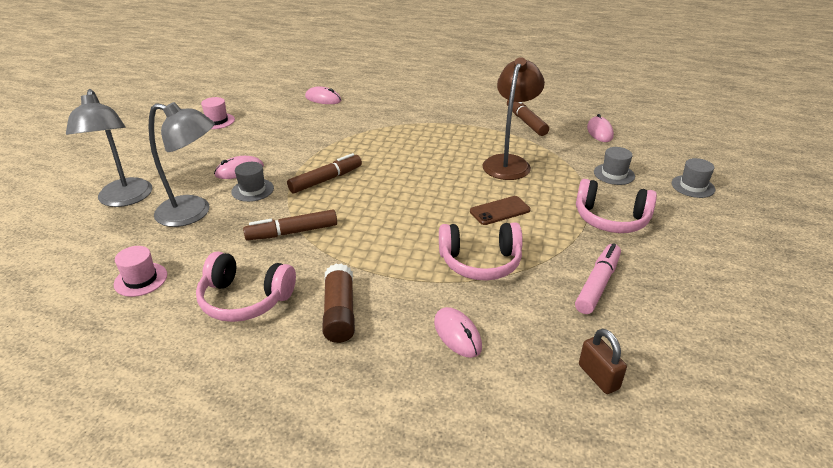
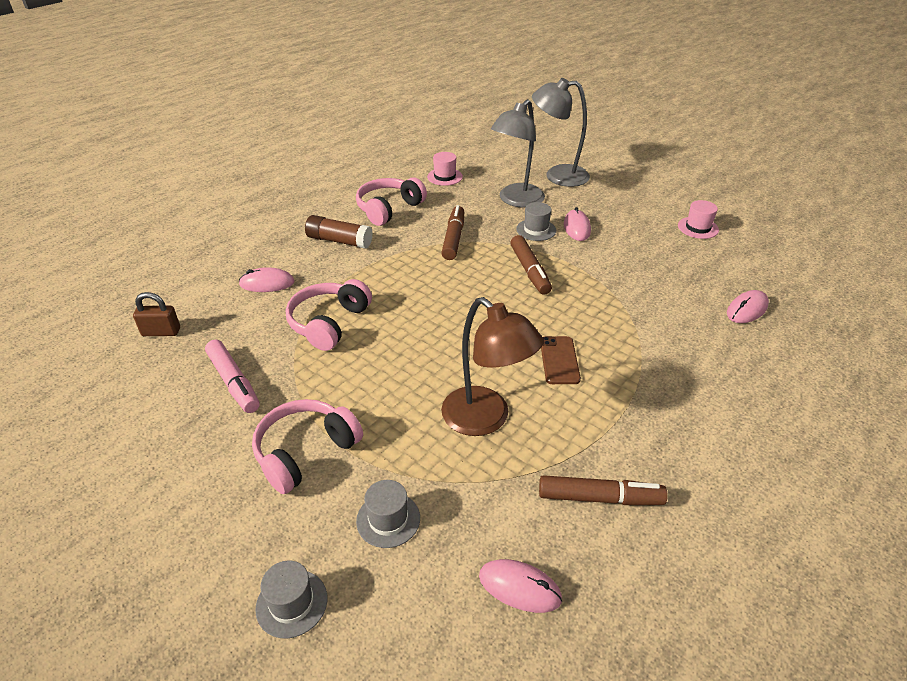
camera: 115 degrees right, 5 degrees up
(500, 211) = (392, 367): brown phone -> brown phone (559, 360)

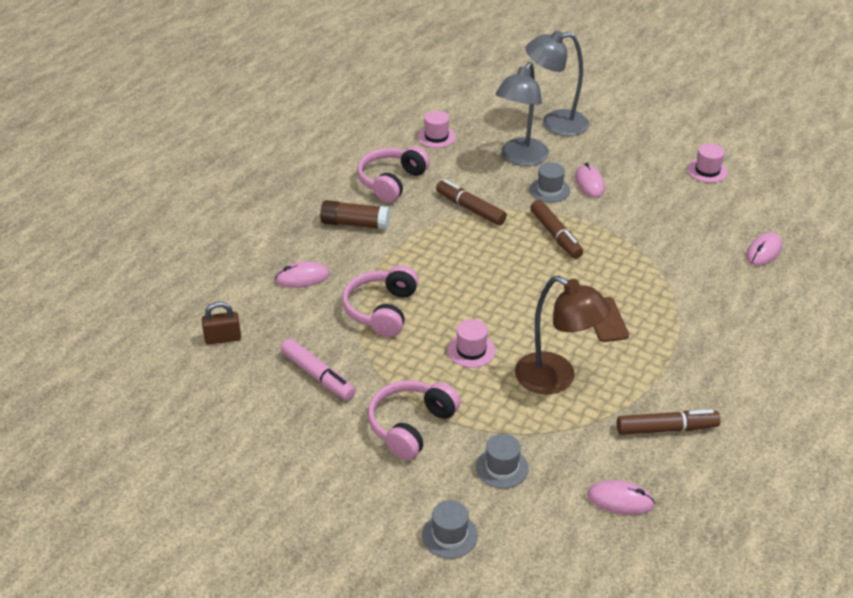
camera: 10 degrees left, 0 degrees up
(404, 375) = (471, 350): none -> pink hat
(454, 238) = (470, 208): brown marker -> brown marker turned 45 degrees counterclockwise

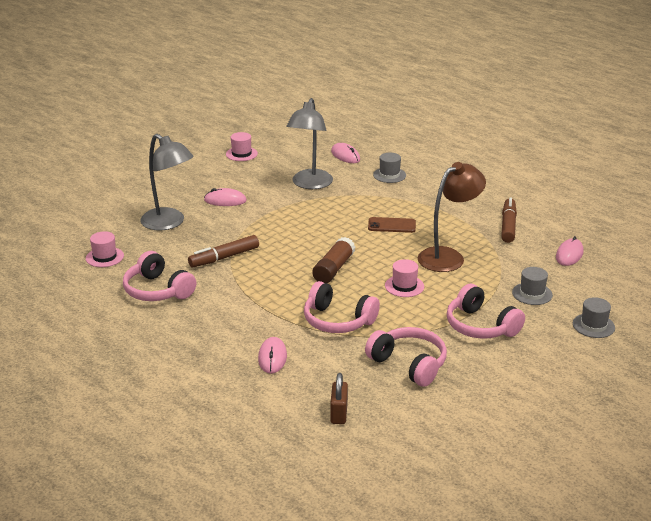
camera: 75 degrees left, 10 degrees down
(318, 376) = (409, 364): pink marker -> pink headphones
(355, 224) = (209, 318): brown glue stick -> brown glue stick (333, 269)
(549, 190) = (222, 218): grey hat -> grey hat (389, 175)
(555, 123) = (131, 199): grey lamp -> grey lamp (310, 184)
(555, 235) = (283, 226): brown marker -> none

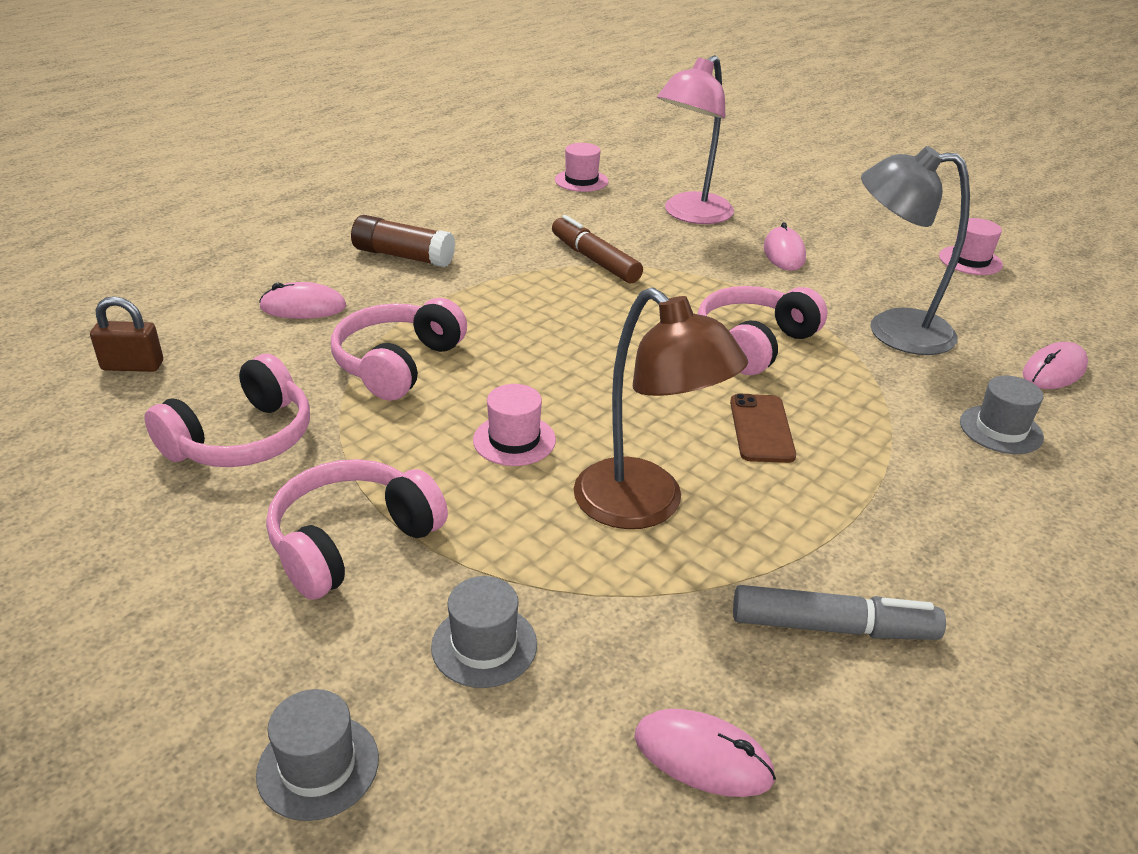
camera: 85 degrees right, 5 degrees up
(157, 290) = (495, 218): pink headphones -> pink headphones (754, 343)
(169, 223) = (690, 215): grey lamp -> pink lamp
(333, 269) = (571, 359): brown glue stick -> brown glue stick (403, 256)
(508, 226) = (833, 627): brown marker -> grey marker

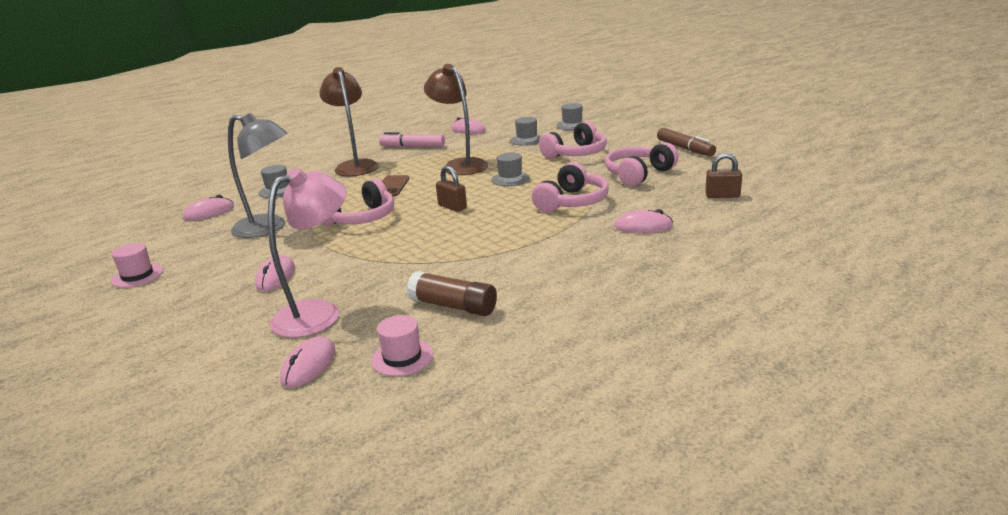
camera: 170 degrees left, 10 degrees down
(403, 256) = (584, 263): brown glue stick -> brown glue stick (453, 306)
(514, 440) = (510, 179): pink hat -> grey hat
(595, 260) = (431, 266): brown marker -> brown marker (685, 149)
(608, 362) = (452, 207): none -> brown padlock
(660, 178) = (309, 365): none -> pink mouse
(833, 627) = (412, 147): grey marker -> pink marker
(919, 523) = (355, 166): none -> brown lamp

